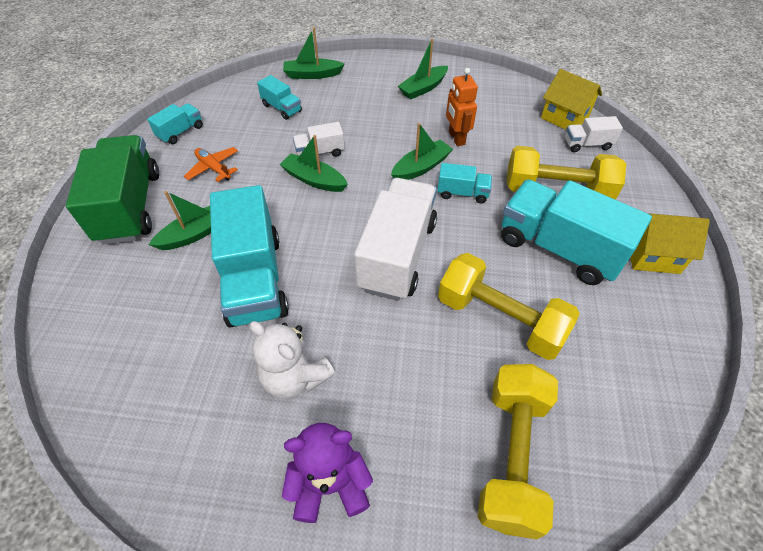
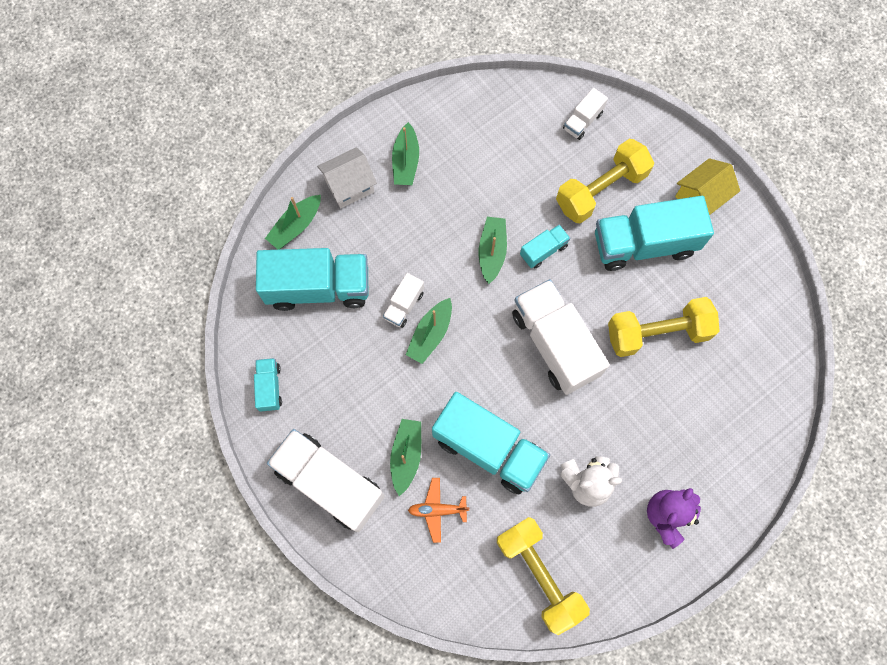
camera: 45 degrees left, 20 degrees up
(130, 207) = (330, 483): green truck -> white truck
(213, 168) = (344, 394): orange plane -> orange plane (437, 510)
(282, 108) = (318, 288): turquoise truck -> turquoise truck, size x2.12
(314, 180) = (430, 334): green boat -> green boat turned 45 degrees counterclockwise
(370, 78) = (349, 186): none -> white house
(456, 138) = (487, 198): orange robot -> none
(512, 455) = (735, 412): yellow dumbbell -> yellow dumbbell (539, 574)
(564, 117) = (543, 102): yellow house -> none

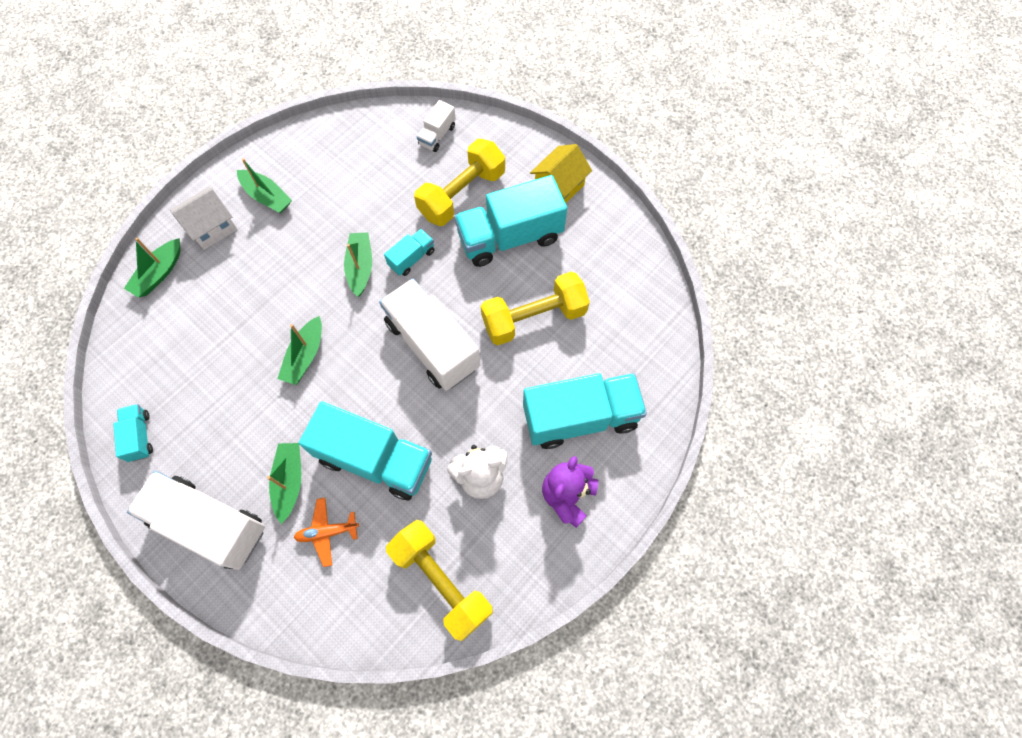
camera: 10 degrees left, 5 degrees down
(318, 288) = (186, 329): turquoise truck -> turquoise truck (580, 417)
(404, 305) = (275, 332): white truck -> none
(406, 161) = (267, 197): green boat -> green boat turned 45 degrees counterclockwise

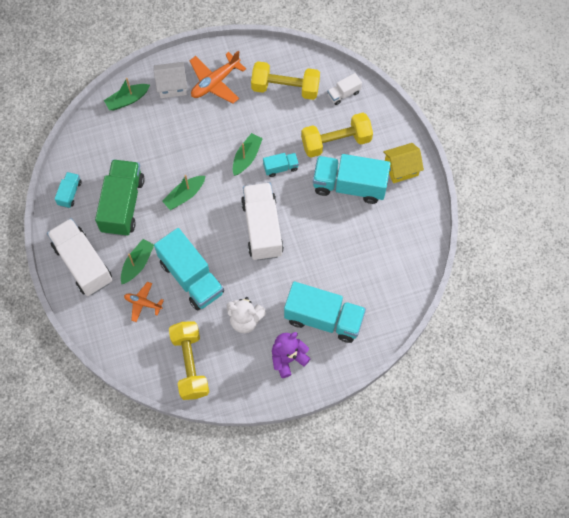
camera: 30 degrees right, 0 degrees up
(225, 412) = (123, 205): none -> green truck
(267, 197) = (215, 82): green boat -> orange plane
(534, 318) = (333, 244): yellow dumbbell -> yellow dumbbell (285, 88)

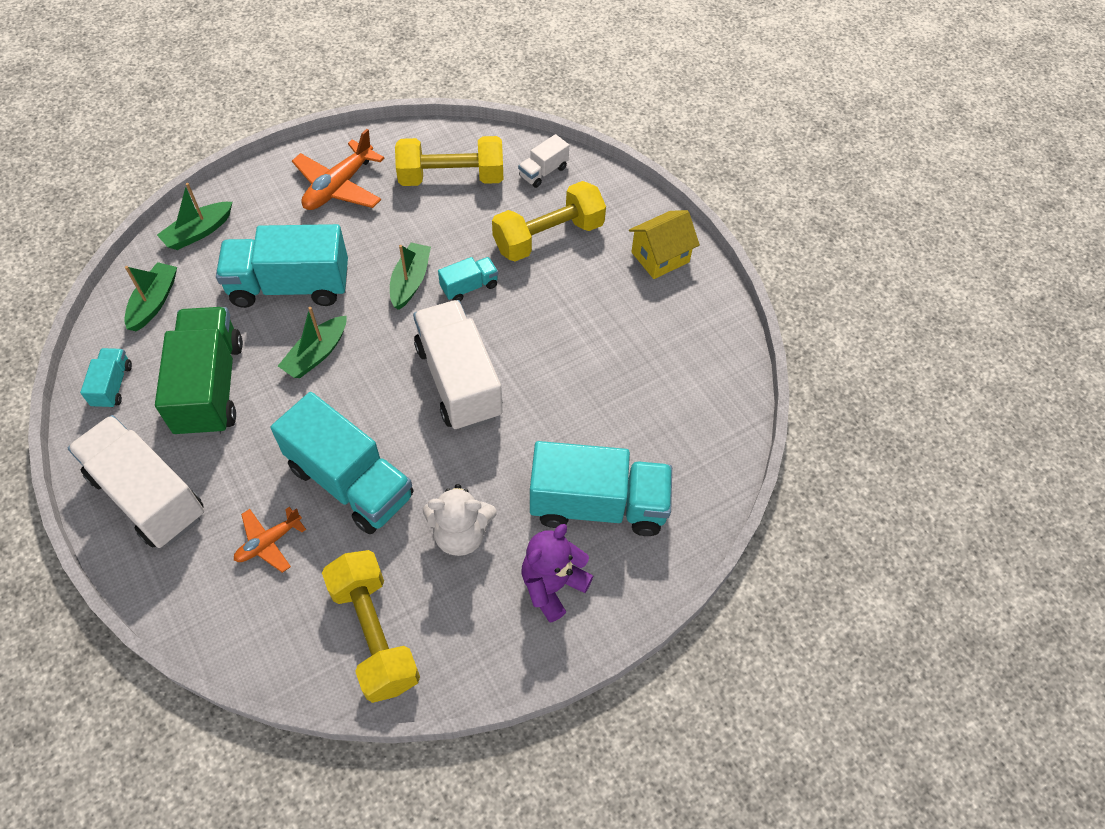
camera: 15 degrees left, 10 degrees down
(137, 264) = (249, 477): green boat -> green boat (154, 302)
(143, 303) = (269, 542): orange plane -> orange plane turned 45 degrees counterclockwise
(172, 86) = (270, 202): white house -> none
(349, 185) = (586, 294): turquoise truck -> turquoise truck (290, 286)

